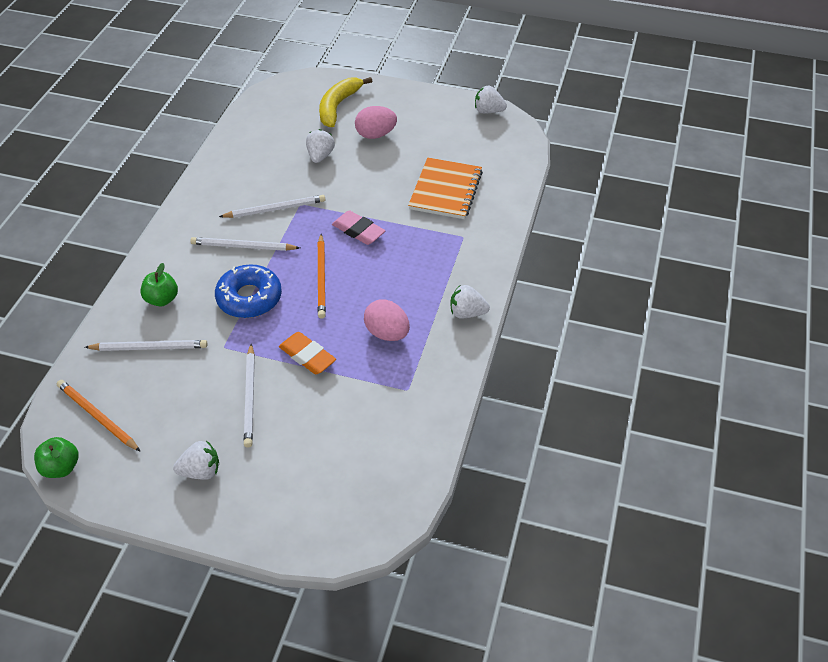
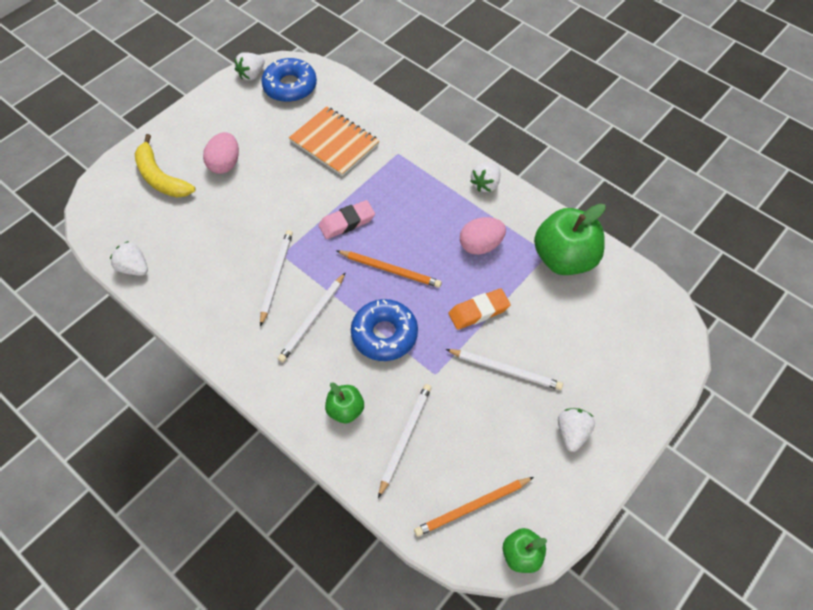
camera: 65 degrees left, 10 degrees up
(320, 156) = (225, 216): white strawberry -> white strawberry (134, 268)
(409, 405) = (564, 258): none -> green apple
(492, 138) = (290, 86): none -> blue donut

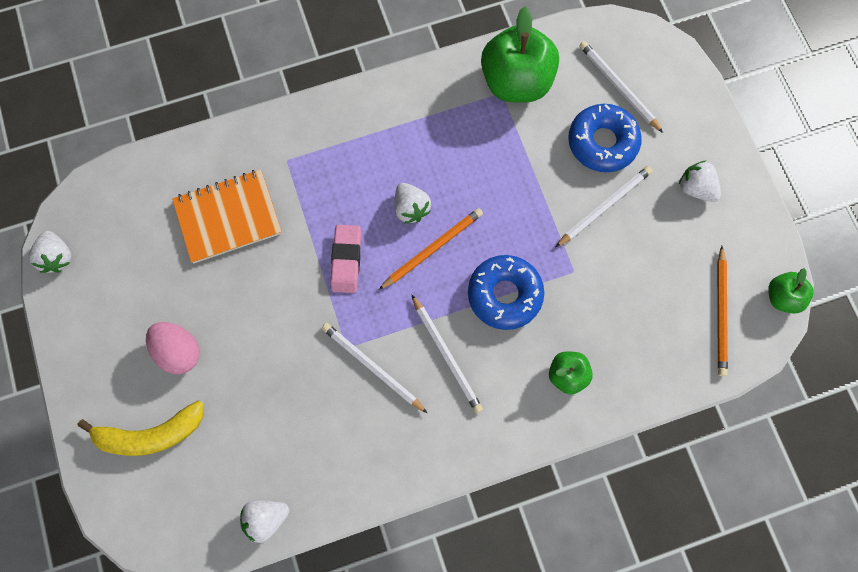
camera: 60 degrees left, 15 degrees up
(290, 86) = (108, 223): blue donut -> blue donut (602, 142)
(405, 438) = (625, 335): white pencil -> white pencil (618, 87)
(478, 311) = (529, 193): orange eraser -> none
(480, 245) = (455, 147): pink egg -> none
(485, 184) = (384, 99): white strawberry -> white strawberry (411, 208)

